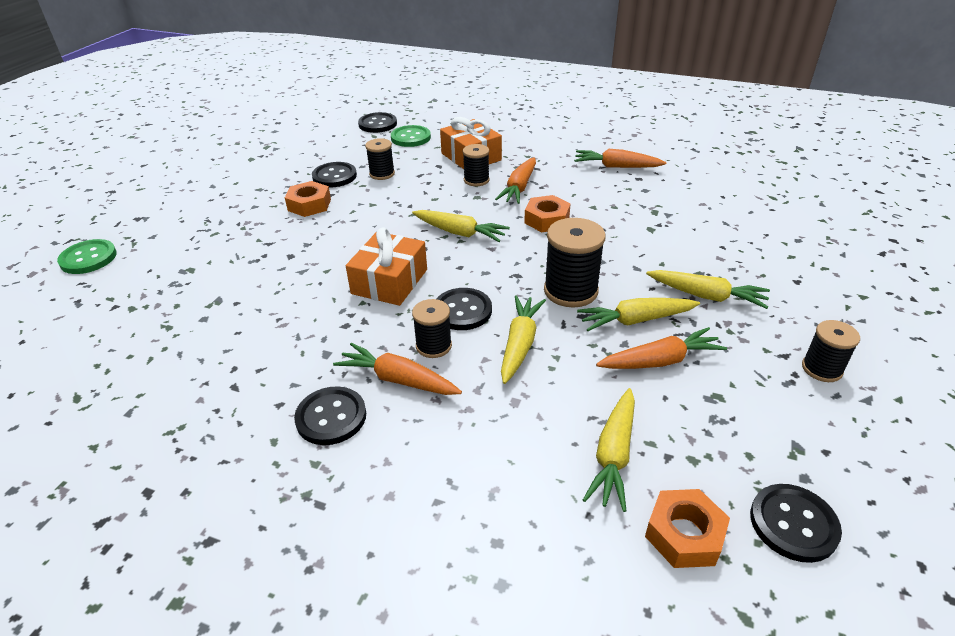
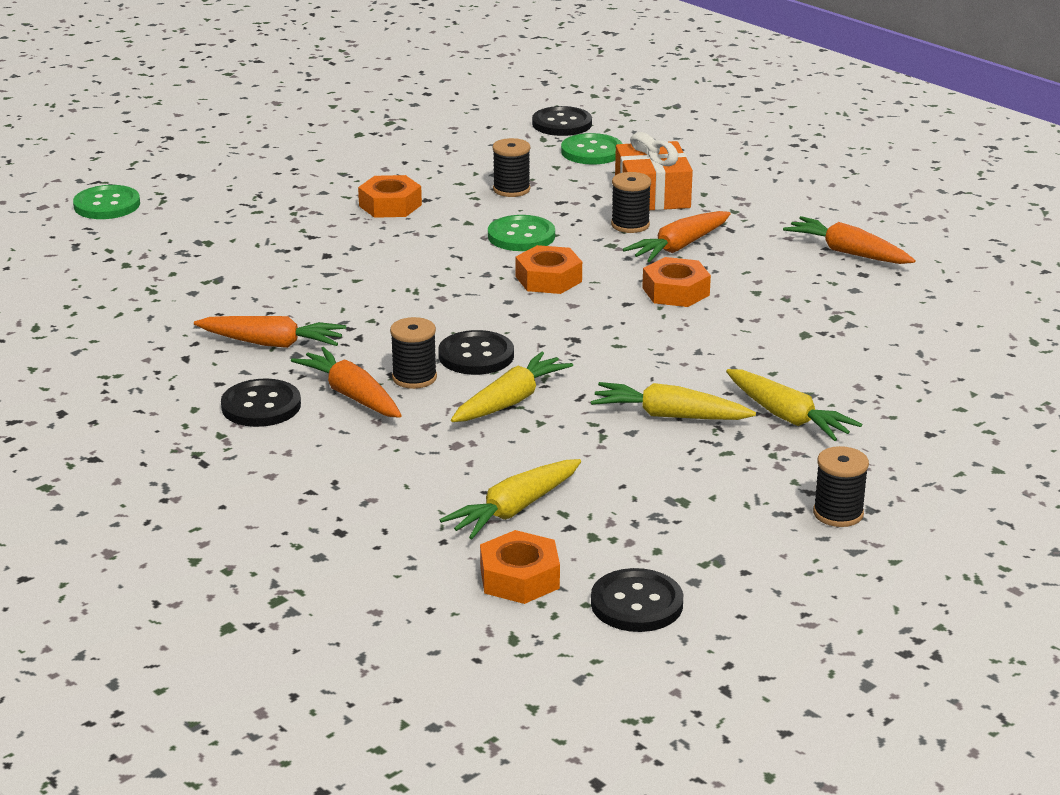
camera: 25 degrees right, 10 degrees down
(334, 176) = (448, 179): black button -> none
(389, 281) = (418, 308): orange gift -> none
(415, 205) = (521, 236): none -> green button
(459, 233) = (548, 279): yellow carrot -> orange nut
(570, 291) = (623, 370): black spool -> none
(660, 361) = (654, 456): orange carrot -> orange carrot (272, 343)

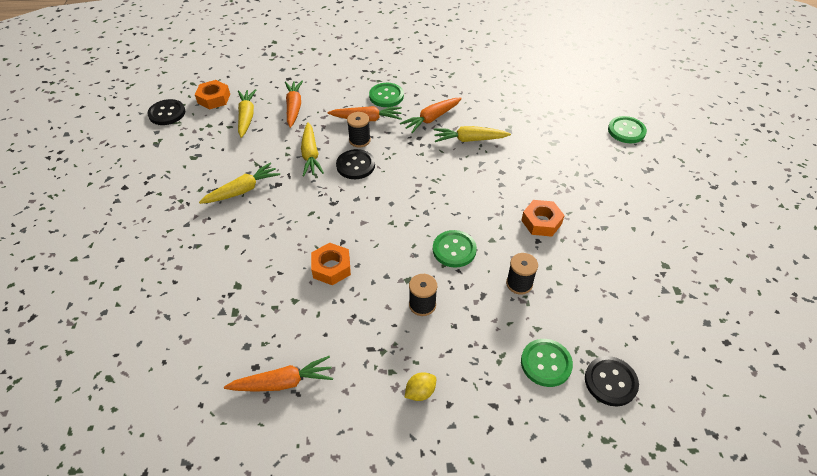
camera: 130 degrees right, 20 degrees up
(261, 406) = (386, 96): black button -> green button
(548, 279) = (396, 230): orange nut -> none
(652, 194) = (452, 346): orange gift -> none
(679, 247) = (374, 306): orange carrot -> orange carrot (294, 107)
(728, 191) = (420, 392): none -> yellow lemon
(787, 417) = (193, 224): yellow carrot -> yellow carrot (469, 140)
(838, 513) = (128, 189): black spool -> none

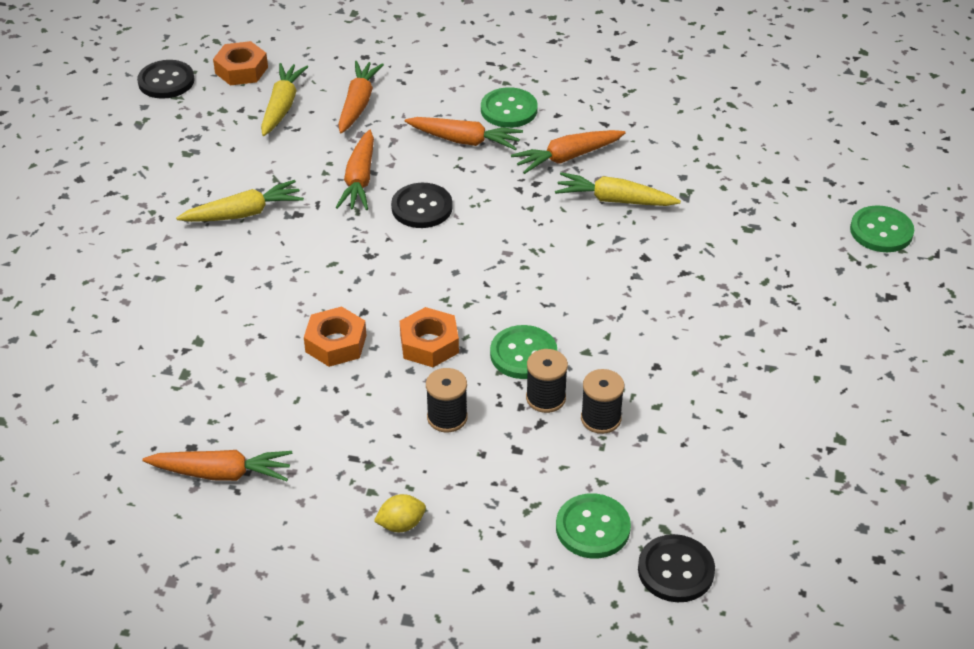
camera: 15 degrees right, 5 degrees down
(310, 155) = (359, 180): yellow carrot -> orange carrot
(359, 140) = (441, 171): black spool -> black spool (546, 398)
(541, 222) = (674, 341): orange nut -> orange nut (429, 344)

